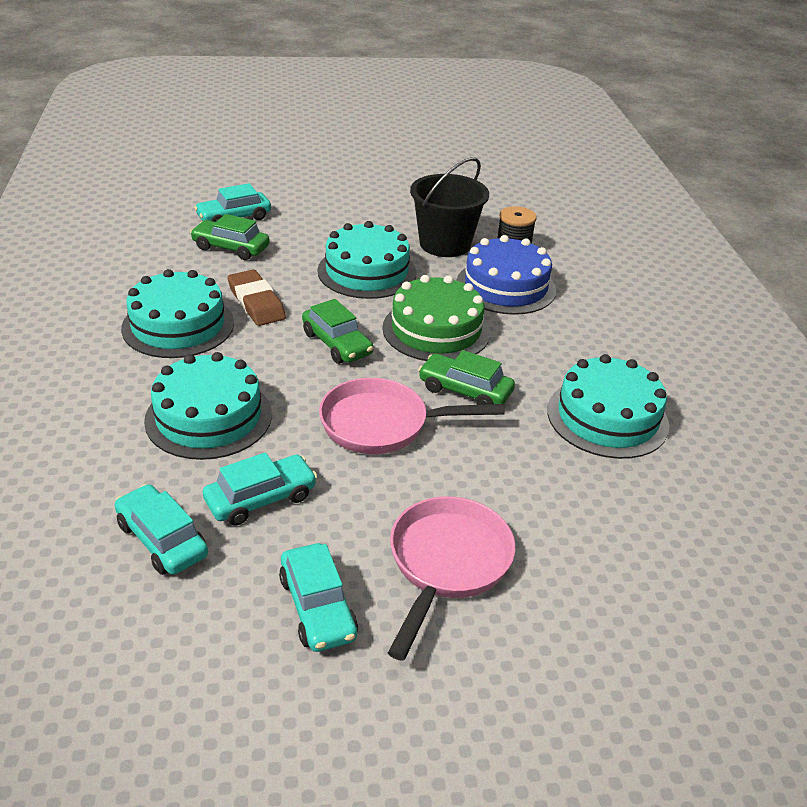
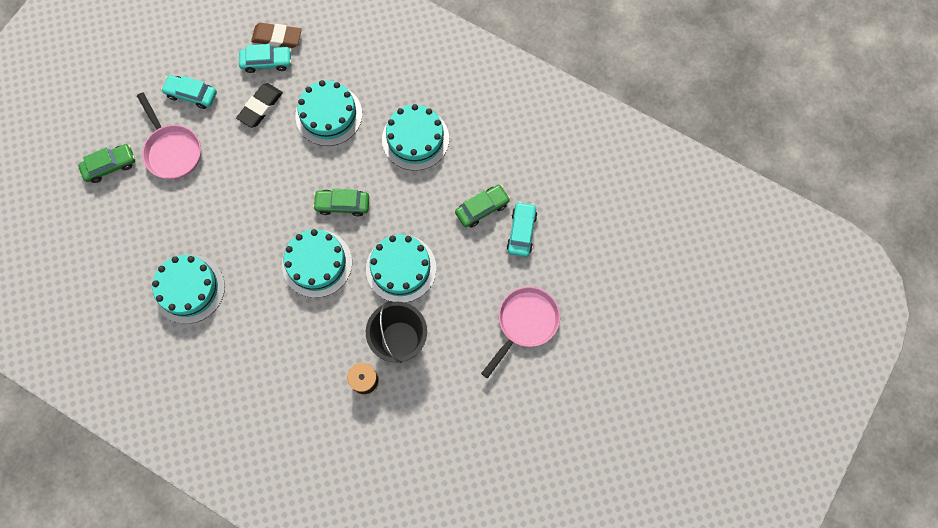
camera: 130 degrees right, 35 degrees up
(256, 302) = (410, 188): brown eraser -> brown eraser (277, 37)
(261, 499) = (260, 107): turquoise car -> black eraser
(382, 424) = (266, 183): pink pan -> pink pan (525, 323)
(436, 330) = (317, 263): green cake -> turquoise cake
(465, 391) = (259, 238): green car -> green car (110, 166)
(506, 286) = (328, 337): blue cake -> none

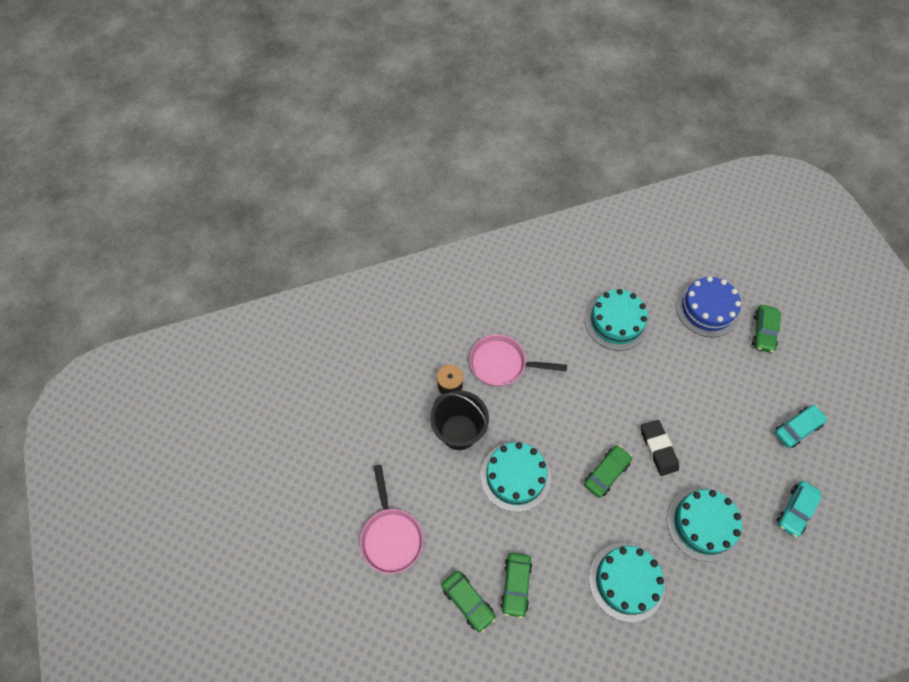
camera: 130 degrees right, 10 degrees down
(117, 223) = (707, 309): none -> blue cake
(172, 151) = (748, 381): pink pan -> pink pan (502, 364)
(260, 107) = (749, 474): black eraser -> black eraser (658, 448)
(277, 37) = (819, 538): brown eraser -> none
(317, 263) = (569, 418): turquoise cake -> none
(521, 232) = (468, 602): turquoise car -> green car

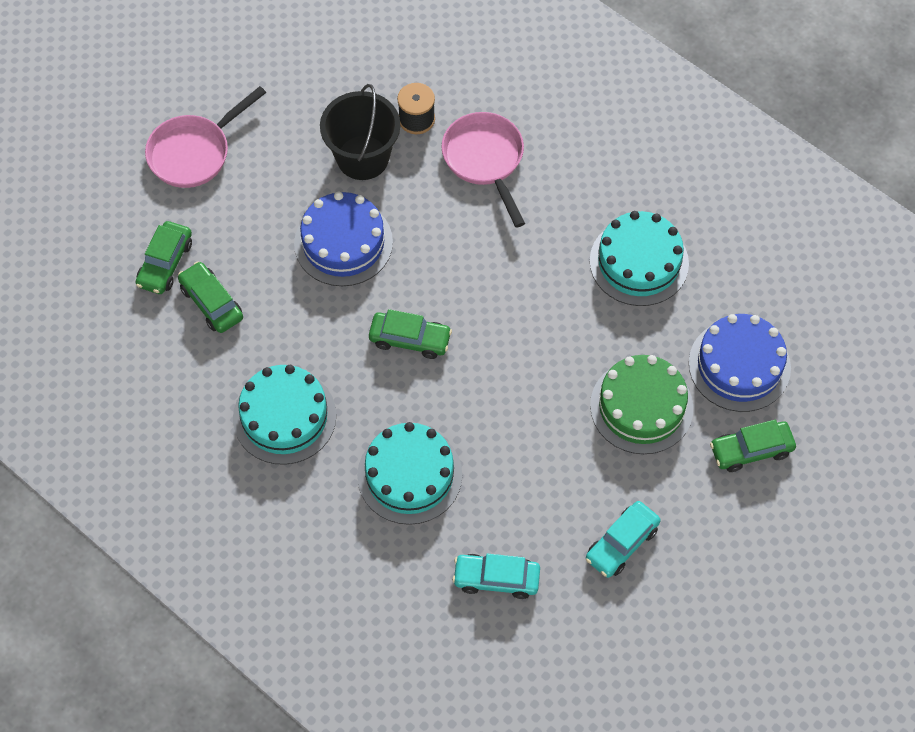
camera: 60 degrees right, 0 degrees up
(515, 476) = (343, 243): turquoise cake -> blue cake
(515, 585) = (211, 302): green car -> green car turned 75 degrees clockwise
(658, 448) = (481, 385): black eraser -> none
(712, 371) = (641, 406): none -> green cake
(797, 428) = (622, 543): turquoise car -> turquoise car turned 105 degrees clockwise

